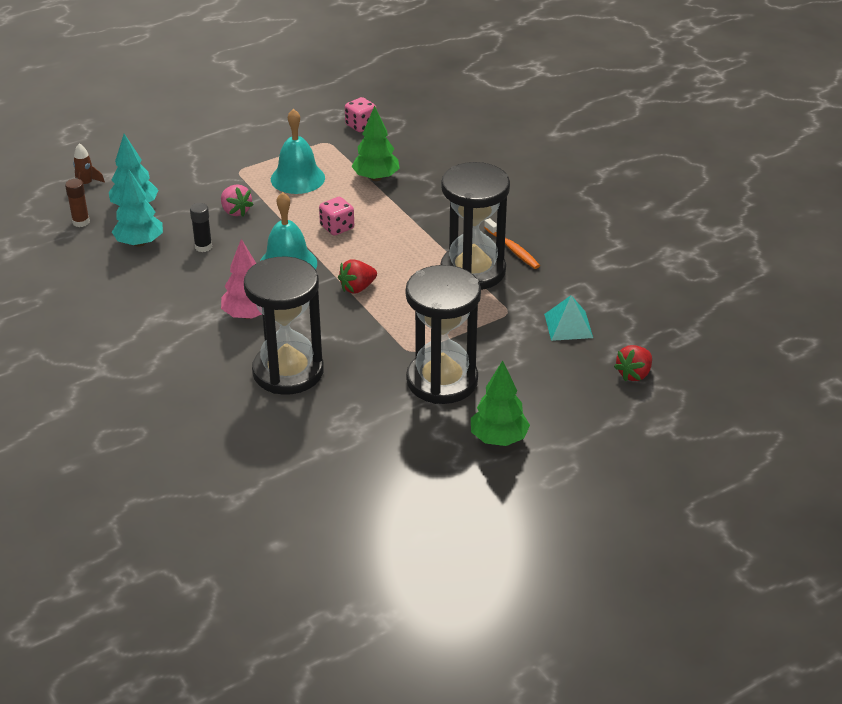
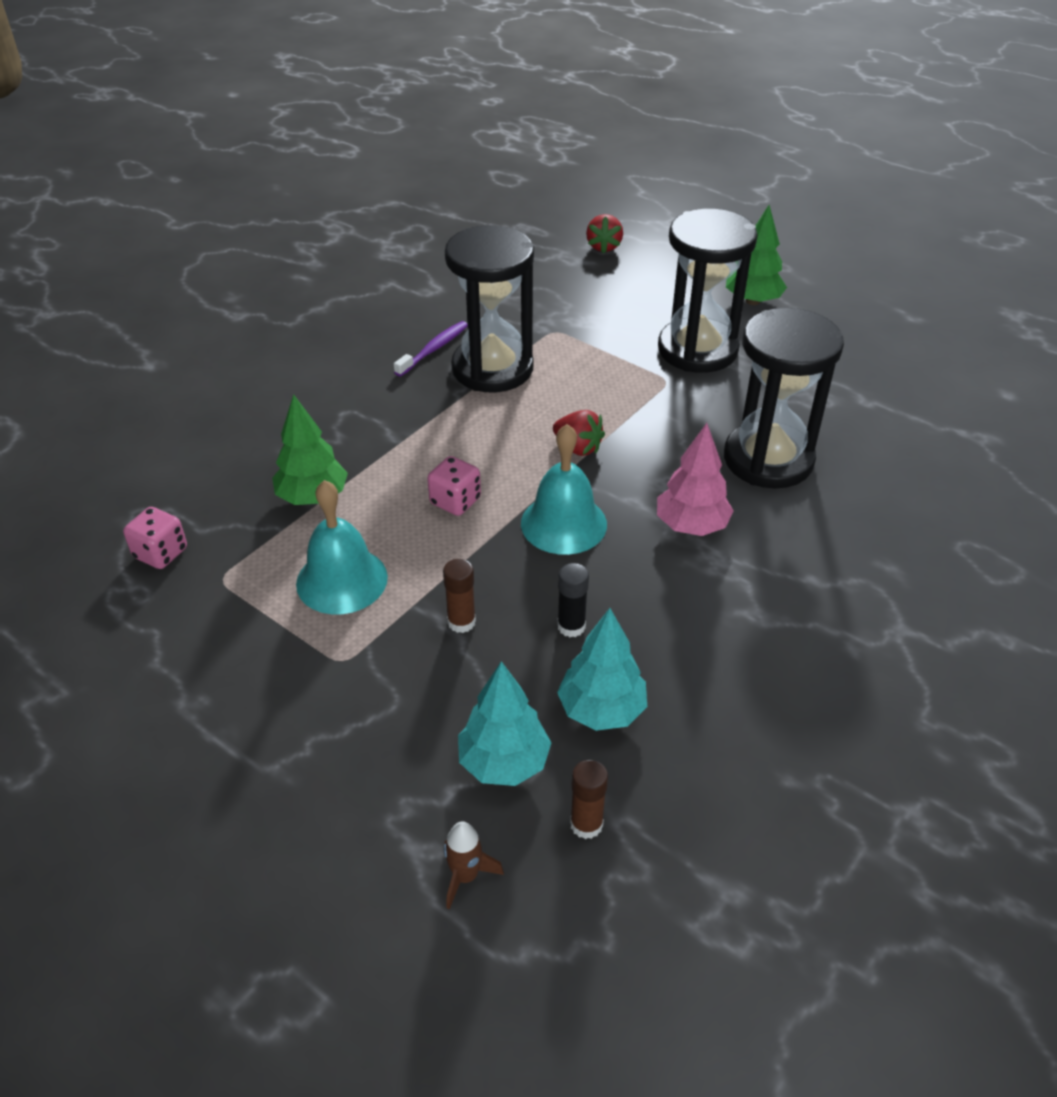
camera: 110 degrees left, 5 degrees up
(236, 211) = (461, 622): pink strawberry -> brown glue stick
(512, 249) = (434, 349): orange toothbrush -> purple toothbrush
(568, 325) = (553, 291): turquoise pyramid -> none
(634, 374) = (604, 246): red strawberry -> red strawberry turned 75 degrees clockwise

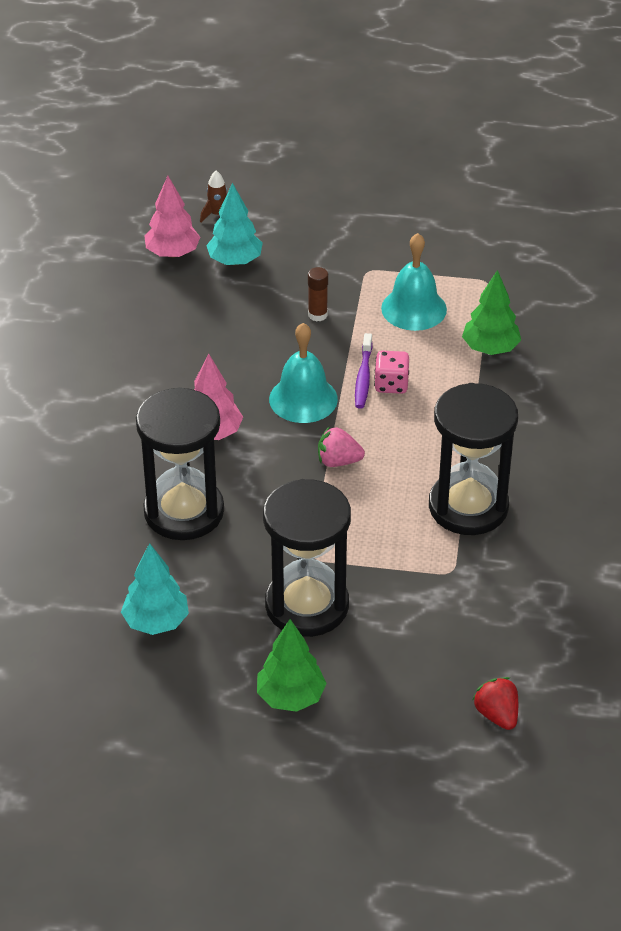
camera: 150 degrees right, 0 degrees up
(161, 553) = (542, 279): pink dice -> none
(434, 349) = (535, 505): purple toothbrush -> purple toothbrush (363, 377)
(571, 626) = (248, 338): black glue stick -> none
(578, 448) = (338, 461): red strawberry -> pink strawberry
(586, 824) = (172, 253): brown glue stick -> pink tree
(601, 710) = (199, 303): turquoise tree -> turquoise tree (156, 622)

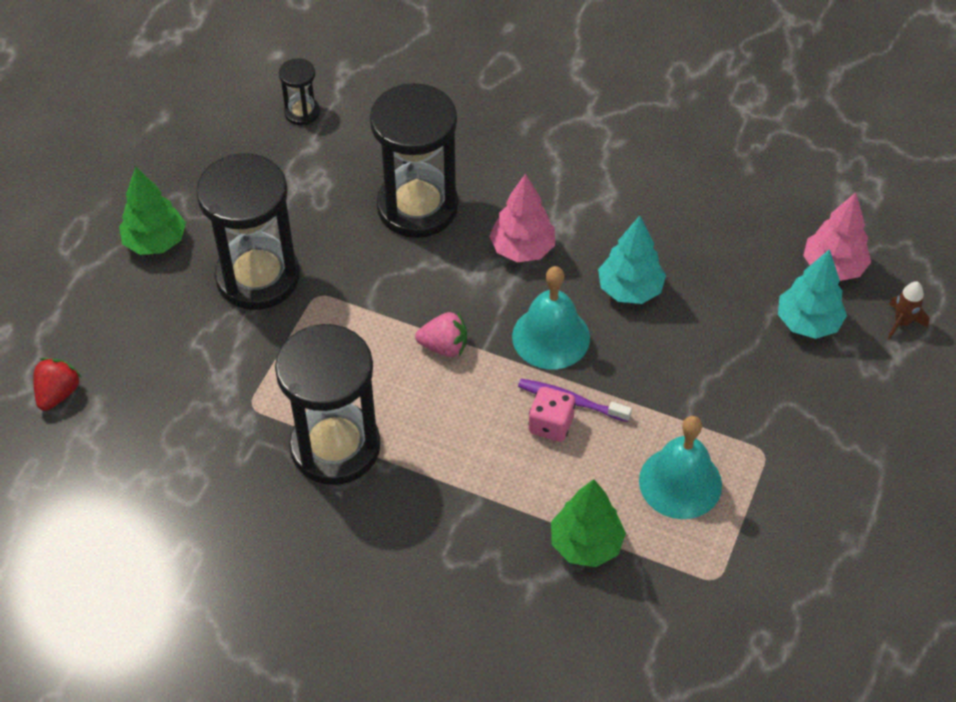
camera: 105 degrees right, 10 degrees up
(81, 627) = (302, 112): none -> black hourglass
(156, 622) = (286, 164): turquoise tree -> turquoise tree (629, 289)
(317, 315) = (691, 382): brown glue stick -> none
(338, 461) = (444, 346): pink strawberry -> pink strawberry turned 75 degrees clockwise
(497, 715) = (58, 393): red strawberry -> red strawberry turned 60 degrees counterclockwise

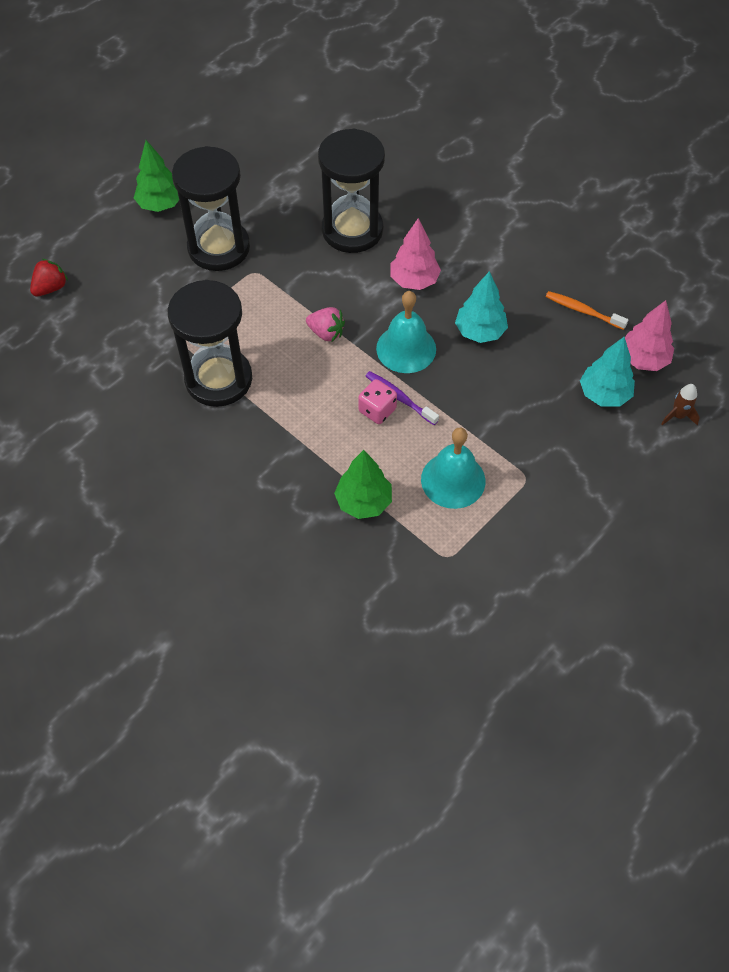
camera: 20 degrees right, 5 degrees up
(302, 112) = (301, 143): black hourglass -> none
(738, 228) = (583, 311): none -> orange toothbrush

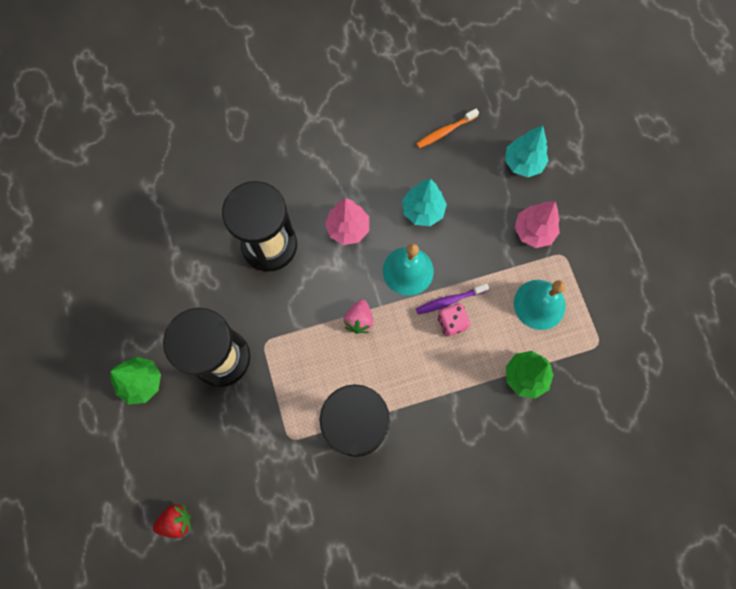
camera: 60 degrees left, 15 degrees up
(51, 288) = (176, 521): red strawberry -> red strawberry turned 90 degrees clockwise
(326, 333) = (359, 320): pink strawberry -> pink strawberry turned 135 degrees clockwise
(643, 359) = (508, 120): pink tree -> pink tree (533, 231)
(678, 416) = (565, 129): brown rocket -> none

